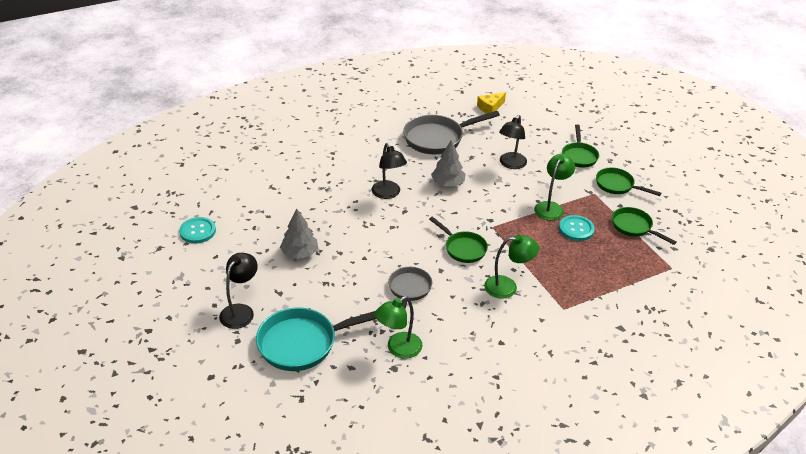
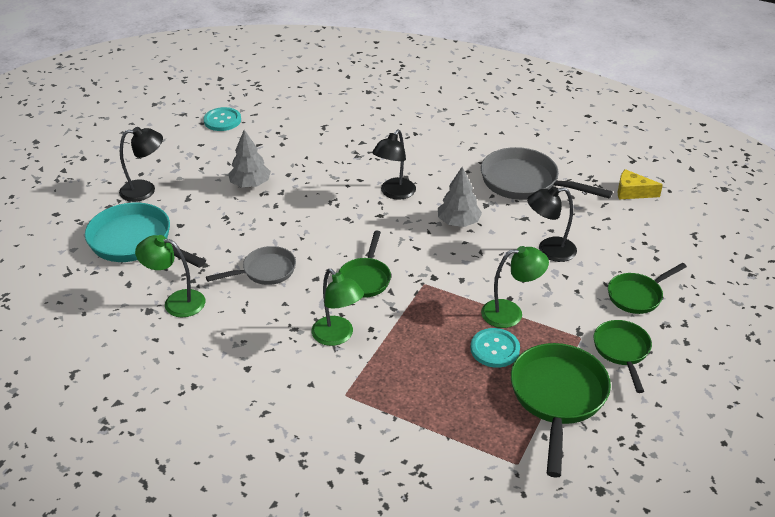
camera: 55 degrees right, 0 degrees up
(634, 227) = (557, 398): green pan -> green pan, size x1.64

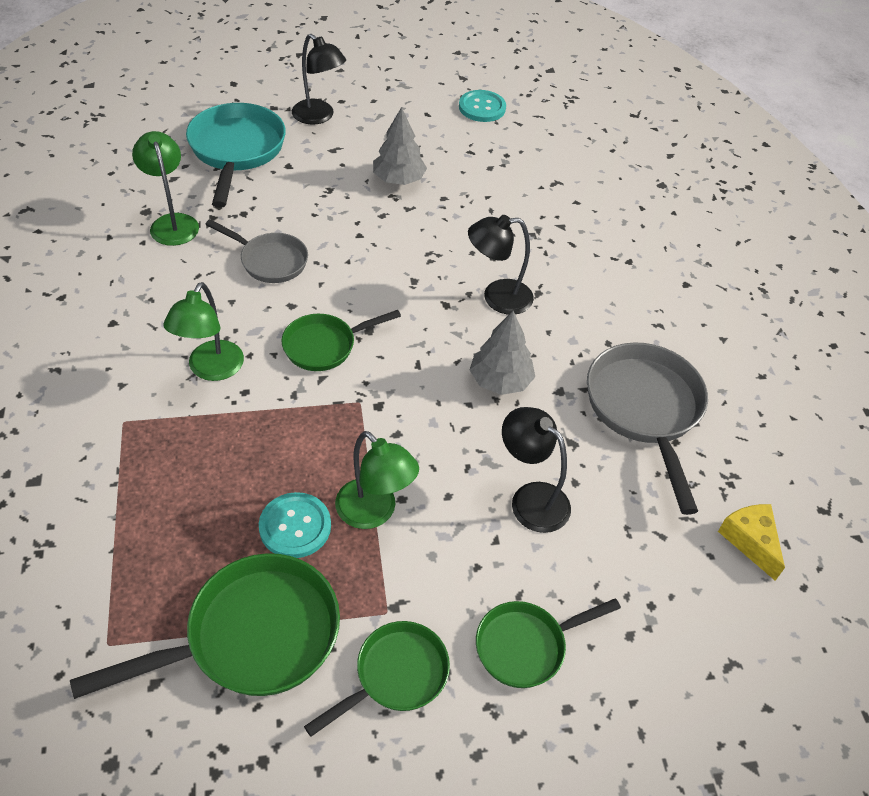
camera: 50 degrees right, 10 degrees up
(637, 295) = (526, 646): green pan -> green pan turned 45 degrees counterclockwise

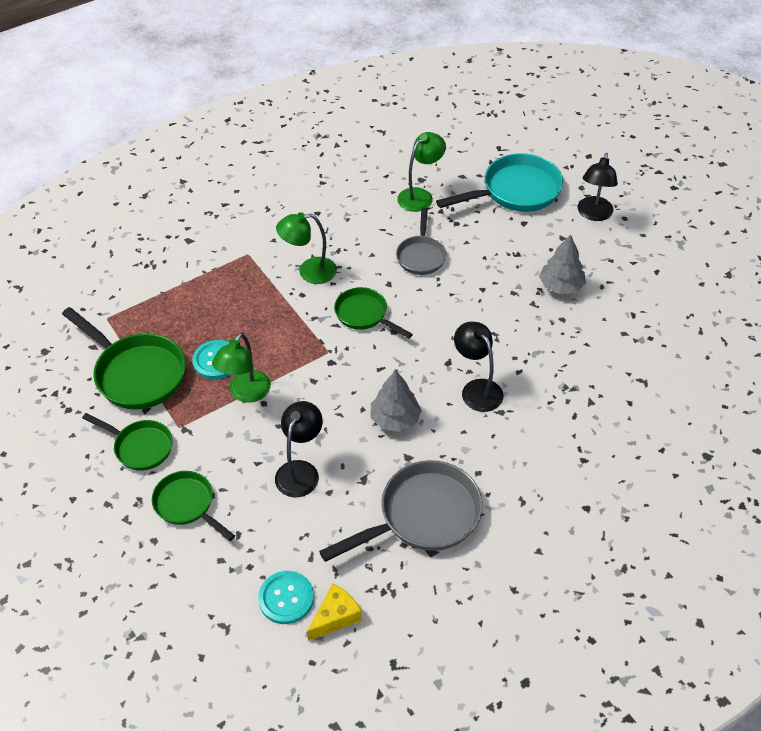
camera: 70 degrees right, 0 degrees up
(482, 108) = (698, 301): turquoise button -> turquoise button (286, 598)

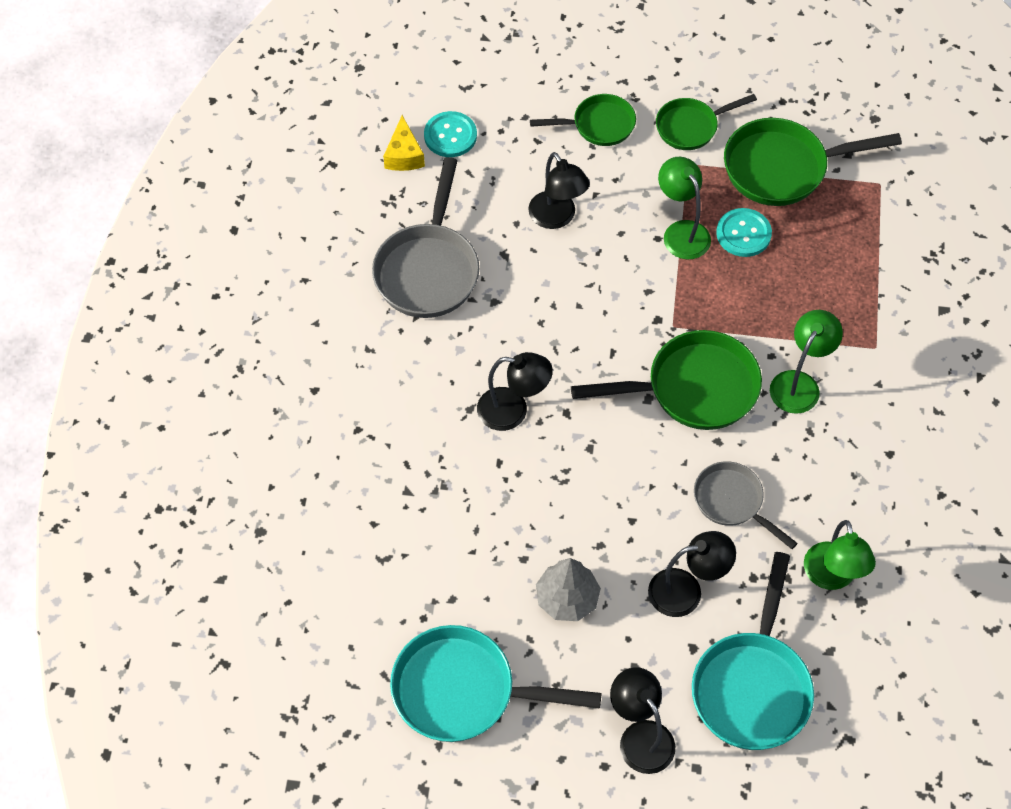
camera: 130 degrees right, 10 degrees up
(364, 315) = (693, 388): green pan -> green pan, size x1.64
(395, 419) = (543, 322): grey tree -> none
(496, 243) = (686, 590): none -> black lamp
(663, 293) = (463, 691): none -> turquoise pan

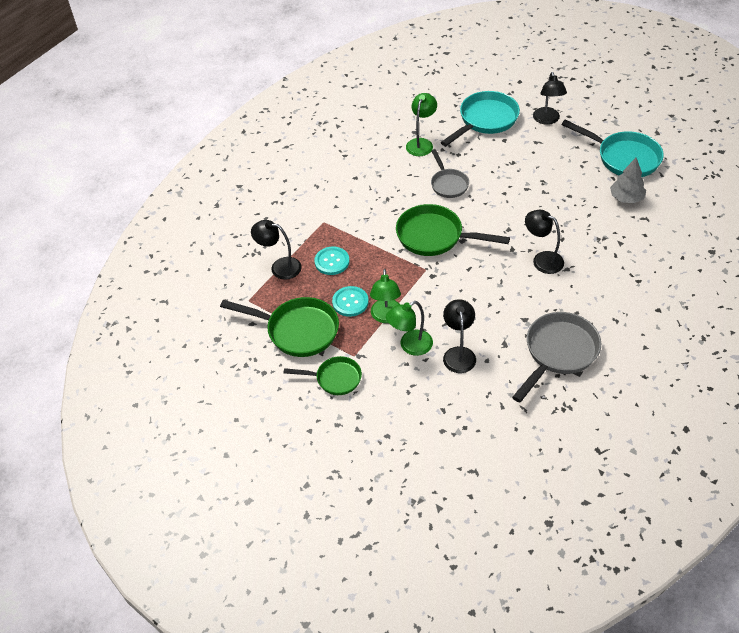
camera: 150 degrees left, 10 degrees down
(404, 155) = (542, 436): yellow cheese -> none
(450, 136) = (502, 437): turquoise button -> turquoise button (332, 262)
(567, 598) = (555, 174): grey tree -> grey tree (626, 198)
(598, 125) = (395, 404): green pan -> none
(686, 590) = (494, 159): black lamp -> black lamp (280, 267)
(799, 383) = (376, 220): green lamp -> green lamp (410, 346)

